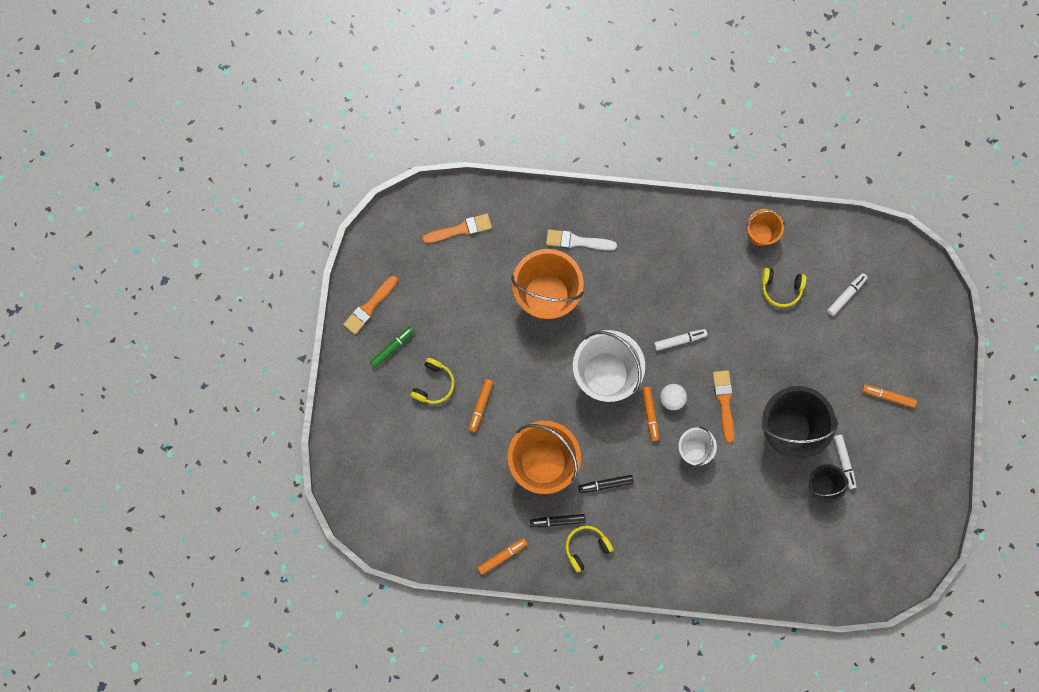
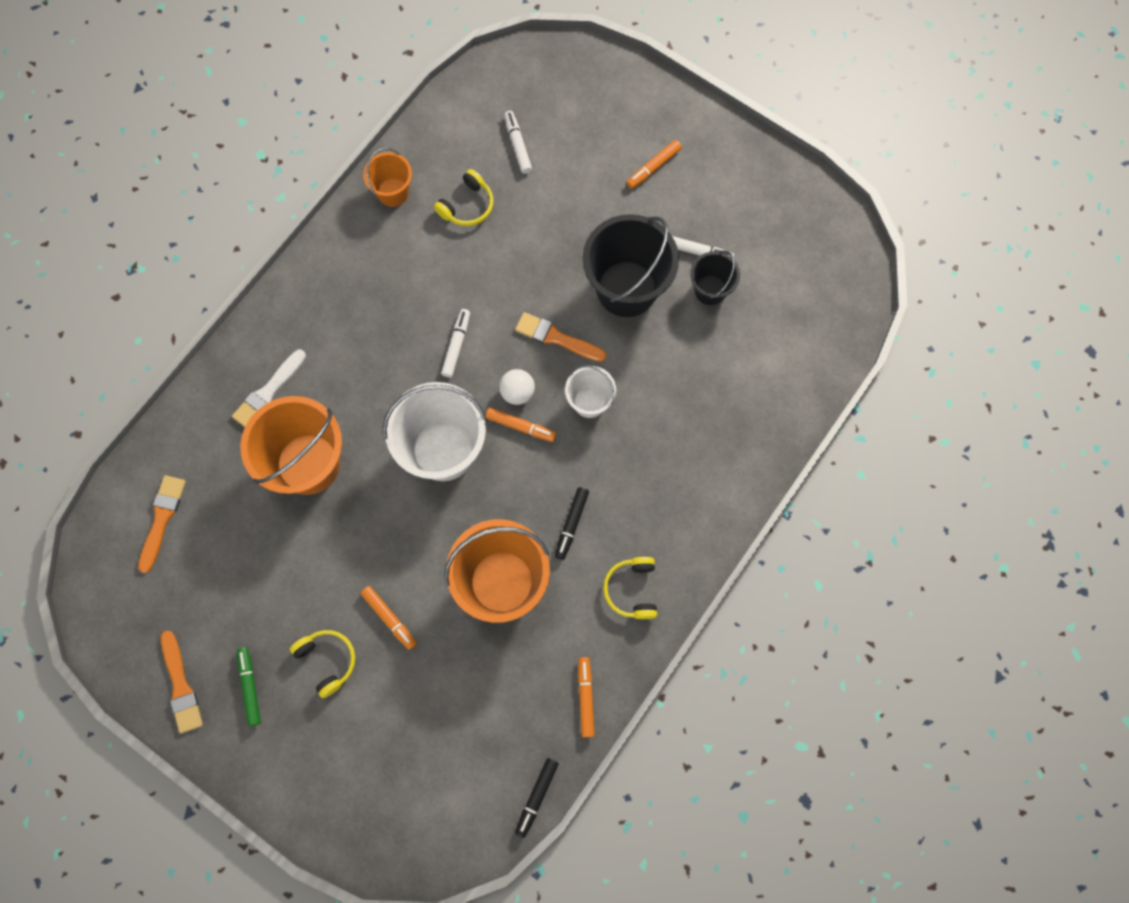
camera: 60 degrees left, 5 degrees down
(557, 521) = (582, 605): black marker -> black marker (537, 797)

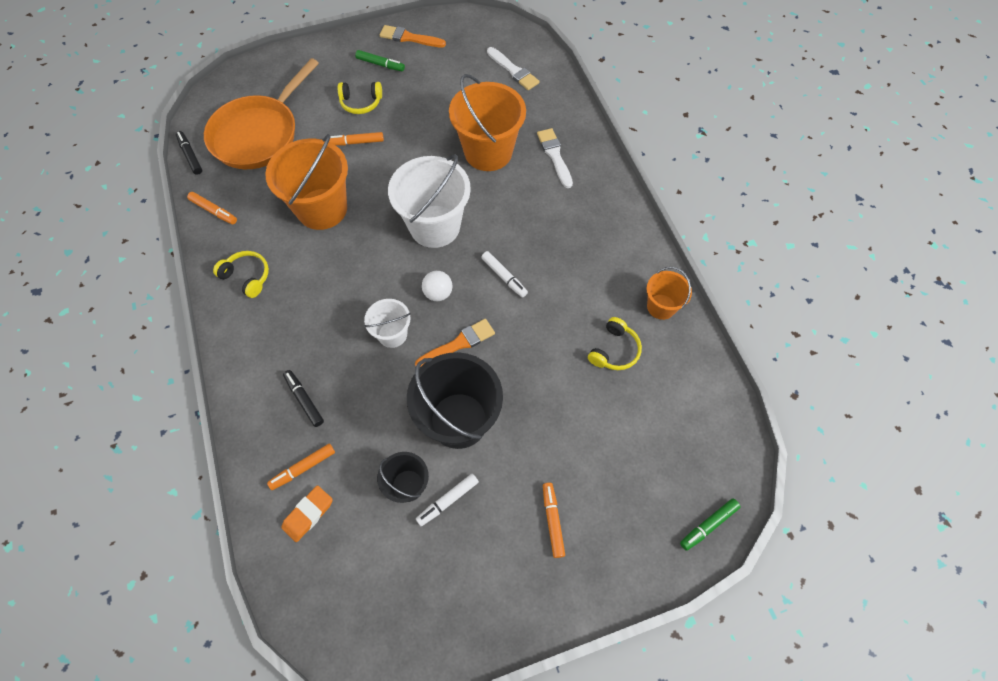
camera: 125 degrees right, 10 degrees down
(162, 519) = (513, 70): orange brush -> white brush
(453, 743) = (259, 134): none -> orange pan
(467, 206) = (614, 350): yellow headphones -> yellow headphones turned 135 degrees counterclockwise
(517, 145) = (647, 422): white marker -> none
(520, 426) = (412, 280): orange marker -> orange marker (303, 468)
(571, 524) = (320, 269): black marker -> black marker (304, 400)
(572, 60) = (708, 525): none -> green marker
(791, 348) = (308, 514): none -> orange eraser

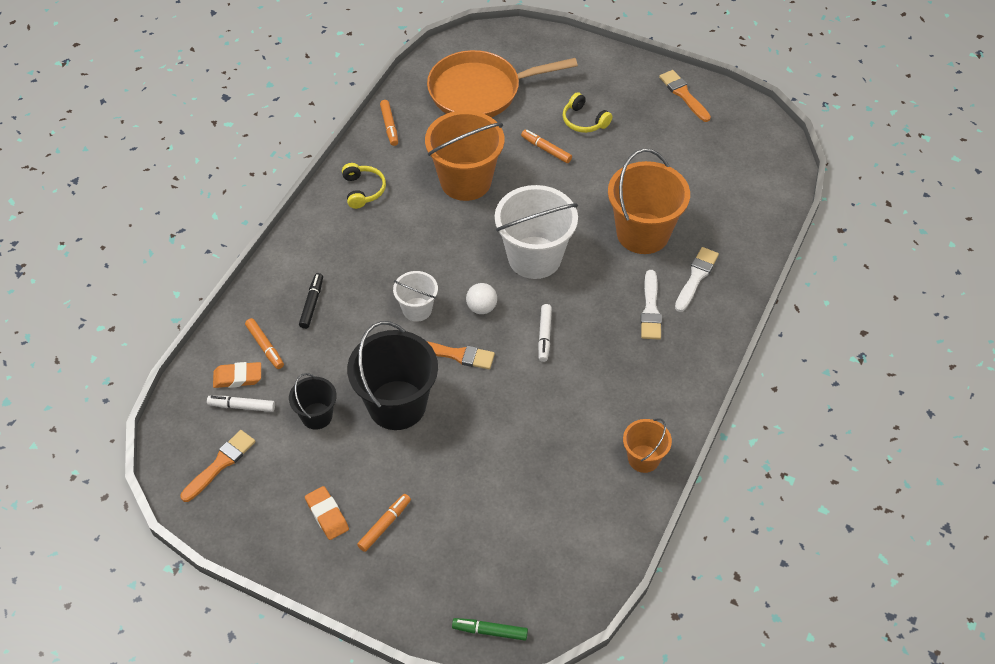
camera: 45 degrees right, 10 degrees down
(190, 156) = (415, 73): black marker -> none
(303, 468) = (265, 346): orange marker -> orange marker turned 135 degrees counterclockwise
(373, 600) = (220, 464): none -> orange brush
(380, 64) = (634, 100): green marker -> none
(448, 501) = (331, 449): white marker -> white marker (242, 406)
(503, 556) = (327, 515): none -> orange eraser
(513, 70) = (743, 183): white brush -> white brush (650, 309)
(614, 350) = (566, 457): yellow headphones -> none

